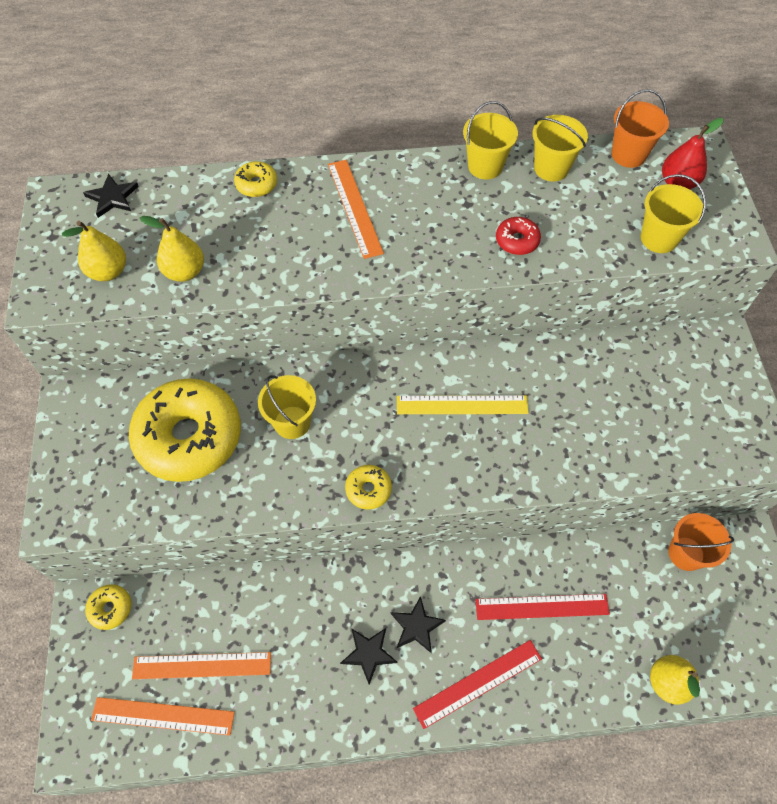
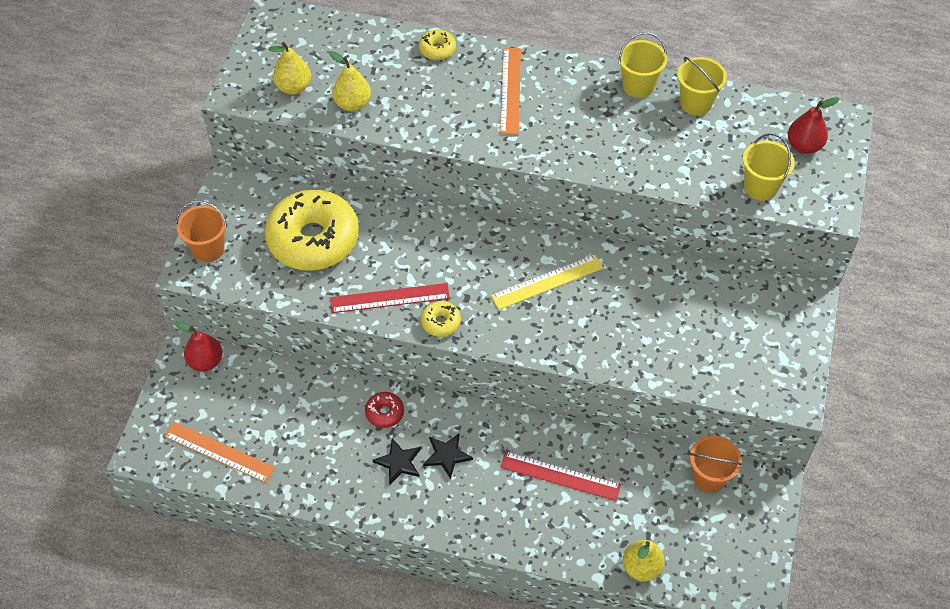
camera: 20 degrees right, 5 degrees down
(110, 608) = (206, 361): yellow donut -> red pear
(112, 197) = (317, 29): black star -> none
(202, 665) = (262, 426): orange ruler -> none
(292, 422) = (400, 253): yellow bucket -> none
(462, 405) = (547, 282): yellow ruler -> yellow ruler turned 45 degrees counterclockwise
(478, 683) = (479, 514): red ruler -> red ruler (390, 298)
(517, 241) = (635, 155): red donut -> red donut (384, 413)
(628, 155) = (772, 110): orange bucket -> orange bucket (208, 249)

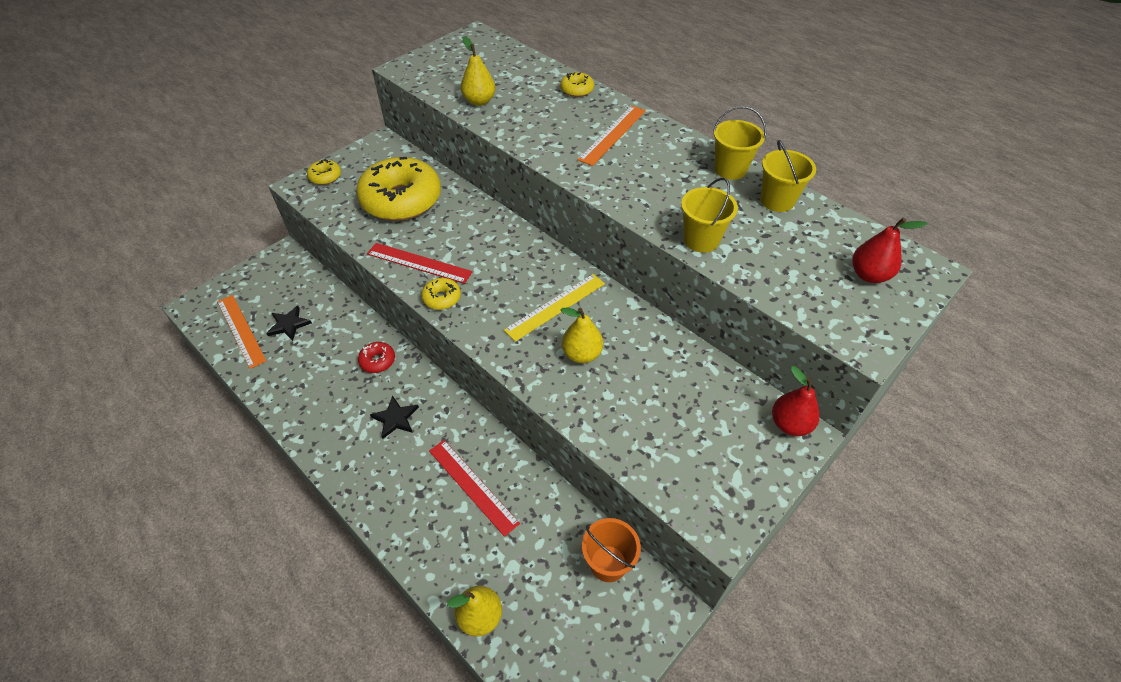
camera: 30 degrees right, 5 degrees down
(206, 361) = (291, 266): red pear -> red pear (790, 424)
(208, 249) = (325, 177): orange bucket -> yellow donut
(294, 87) = (447, 77): yellow pear -> yellow pear (582, 354)
(399, 462) = (355, 404): black star -> black star (289, 324)
(547, 282) = (555, 306): yellow ruler -> yellow ruler turned 45 degrees counterclockwise
(760, 187) = (796, 292): yellow bucket -> yellow bucket (701, 240)

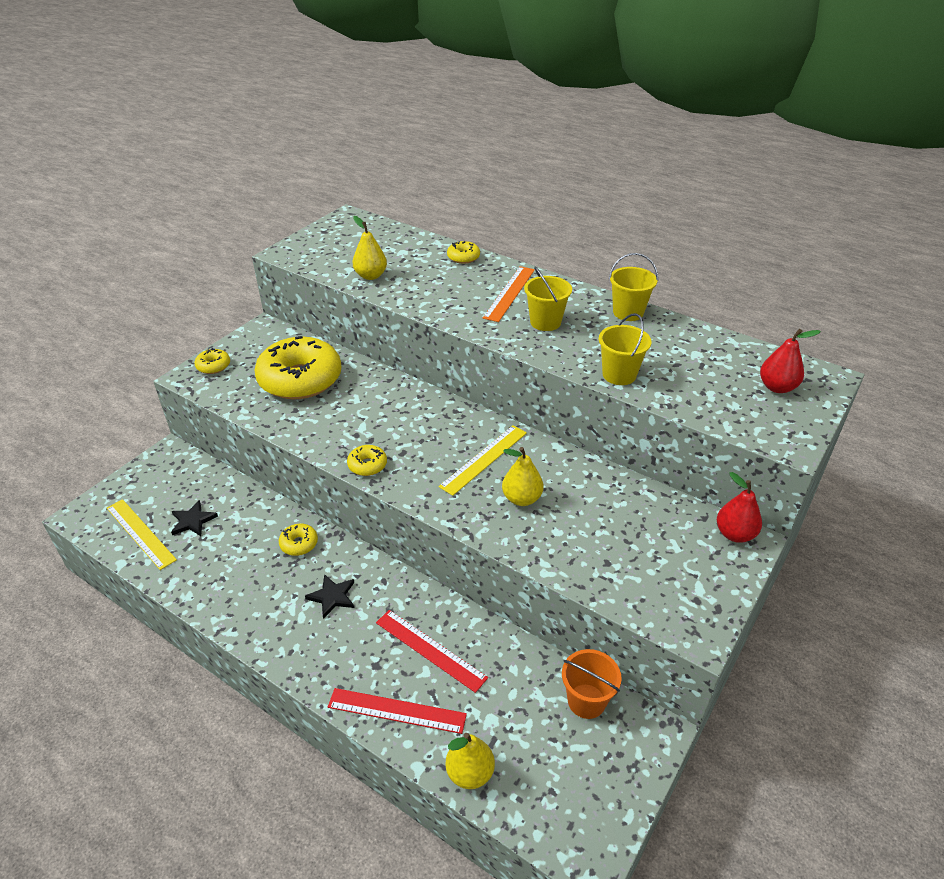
camera: 10 degrees left, 10 degrees down
(241, 330) = (140, 533): orange ruler -> yellow ruler
(377, 361) = (299, 544): red donut -> yellow donut
(419, 263) = (335, 435): red ruler -> red ruler (397, 710)
(777, 201) = (678, 334): yellow bucket -> yellow bucket (545, 322)

